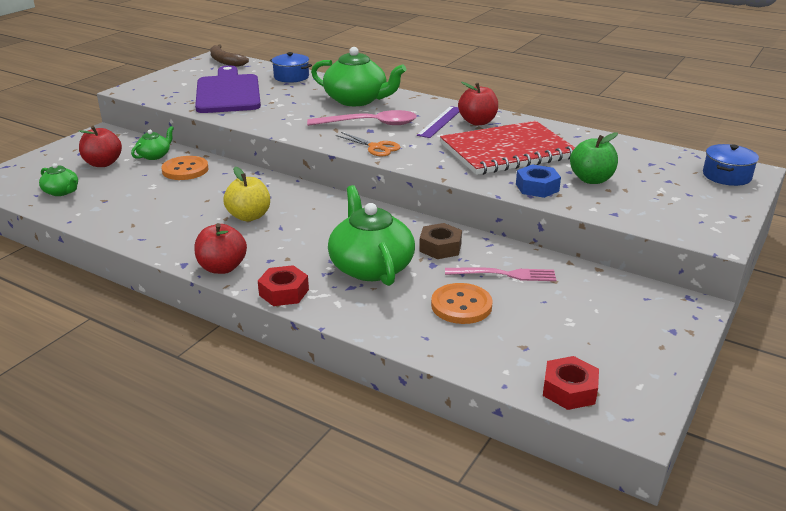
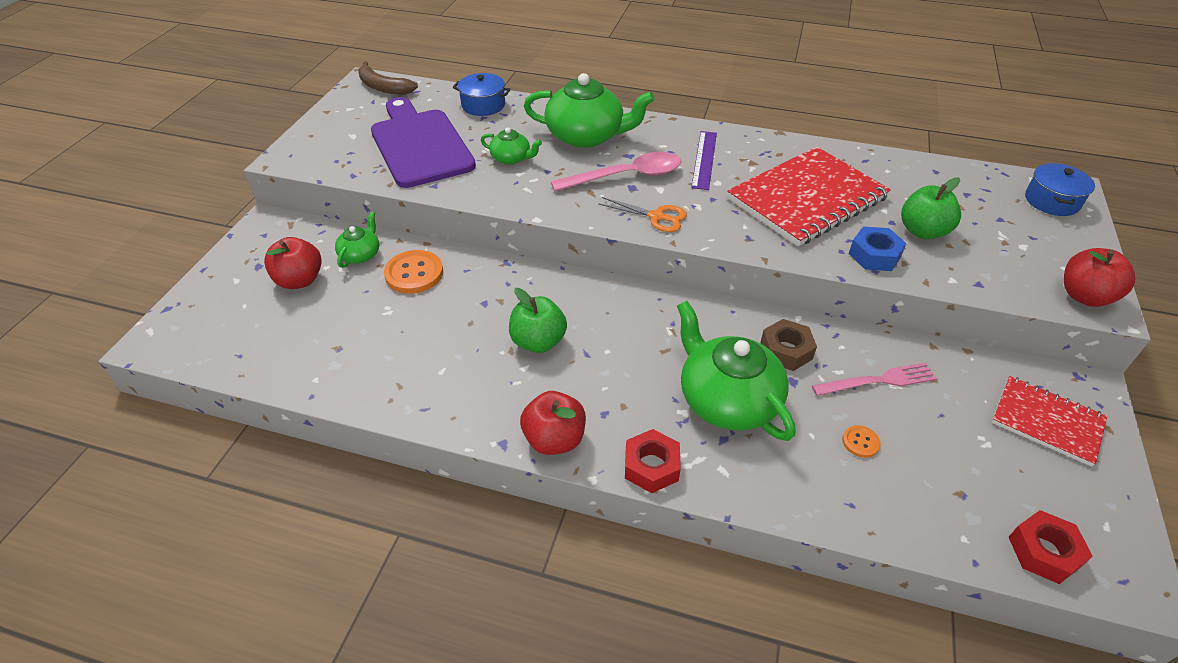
camera: 15 degrees left, 15 degrees up
(62, 192) = (271, 343): green teapot -> green teapot (511, 158)
(249, 216) = (538, 342): yellow apple -> green apple
(461, 305) = (860, 442): orange button -> orange button, size x0.51
(477, 122) = (746, 153): red apple -> red apple (1084, 296)
(636, 319) = (1047, 421): none -> red notebook

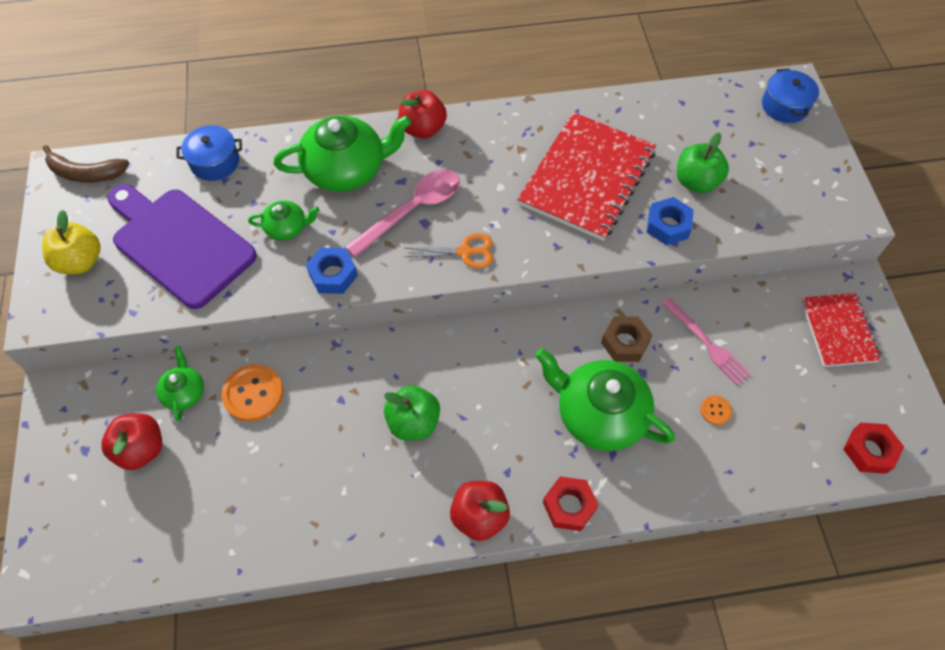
camera: 25 degrees left, 15 degrees up
(339, 135) = (81, 261): none -> yellow apple
(528, 198) = (333, 275): none -> blue nut
(704, 159) = (475, 161): purple ruler -> none
(878, 381) = (707, 343): pink fork -> pink fork turned 90 degrees clockwise
(1047, 421) = (838, 331): red notebook -> red notebook turned 75 degrees clockwise
(1084, 296) = (839, 208): red apple -> red apple (423, 129)

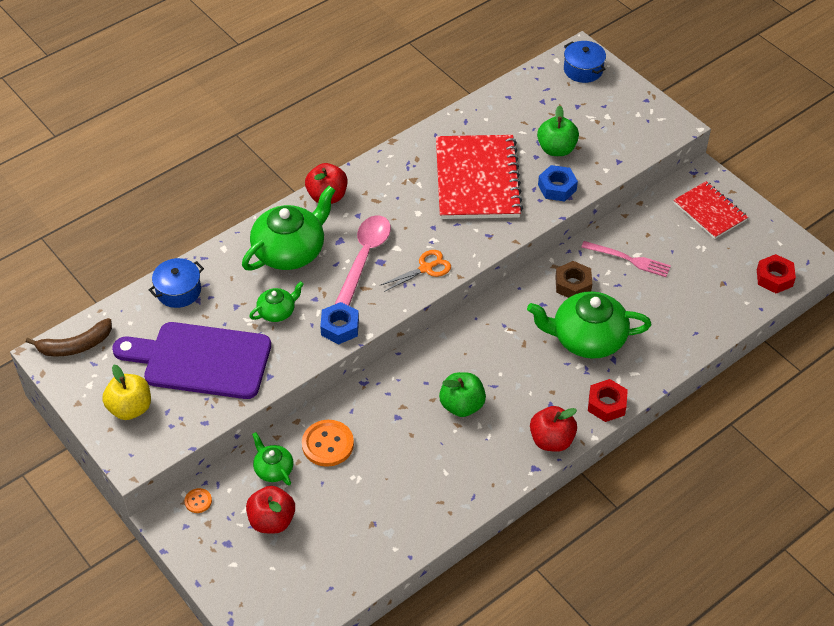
camera: 30 degrees left, 10 degrees down
(715, 410) = (662, 299): orange button -> orange button (198, 501)

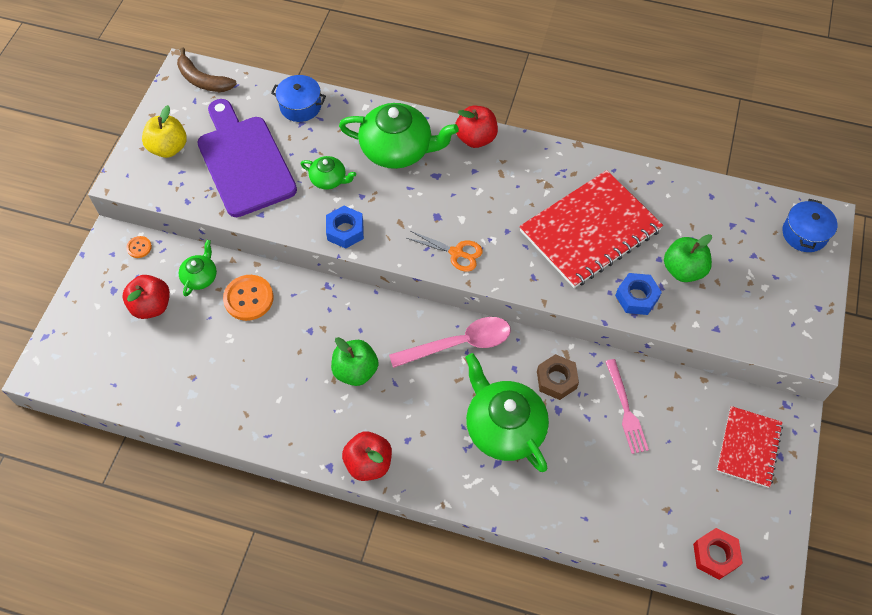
camera: 55 degrees right, 10 degrees up
(365, 257) = (433, 203): pink spoon -> pink spoon (459, 344)
(606, 404) = (441, 486): red nut -> none

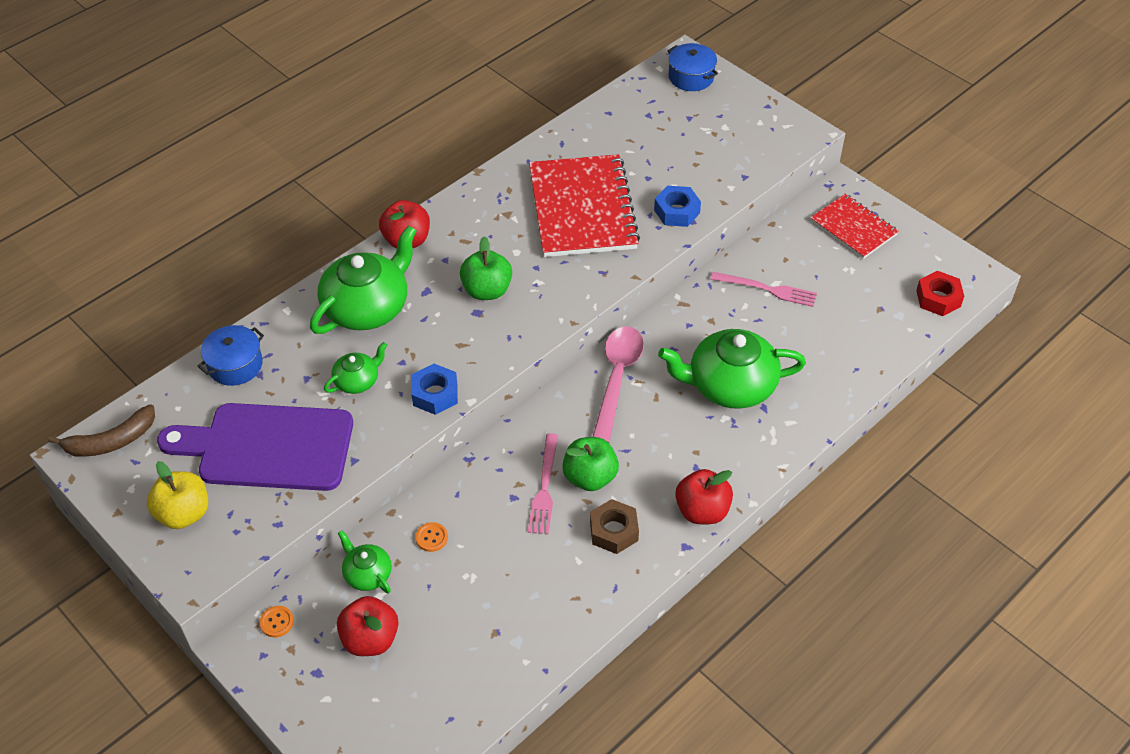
camera: 60 degrees left, 10 degrees down
(248, 298) = (431, 538): orange button -> orange button, size x0.51
(329, 346) = (544, 488): none -> pink fork
(456, 253) = (532, 316): orange scissors -> none
(556, 380) = (706, 323): brown nut -> brown nut (613, 531)
(683, 270) = (671, 168): green apple -> green apple (487, 290)

